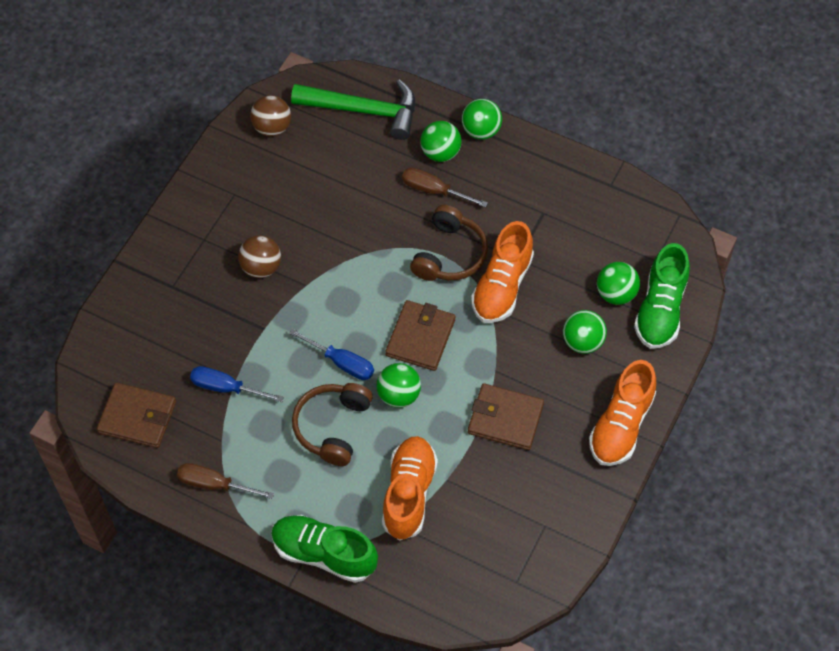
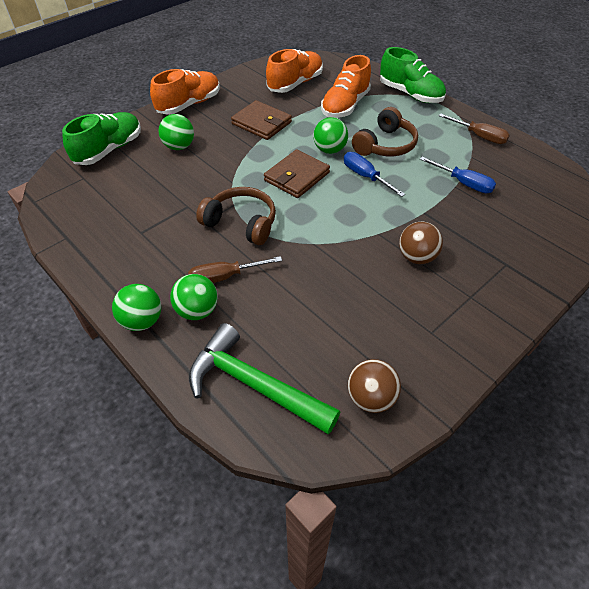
camera: 160 degrees left, 10 degrees down
(137, 417) = (539, 183): brown wallet -> none
(434, 190) = (225, 277): brown screwdriver -> brown screwdriver turned 120 degrees clockwise
(450, 254) = (241, 223): brown headphones -> brown headphones turned 75 degrees clockwise
(502, 286) = (213, 191): orange shoe -> orange shoe (295, 84)
(616, 294) = (131, 166): green ball -> none

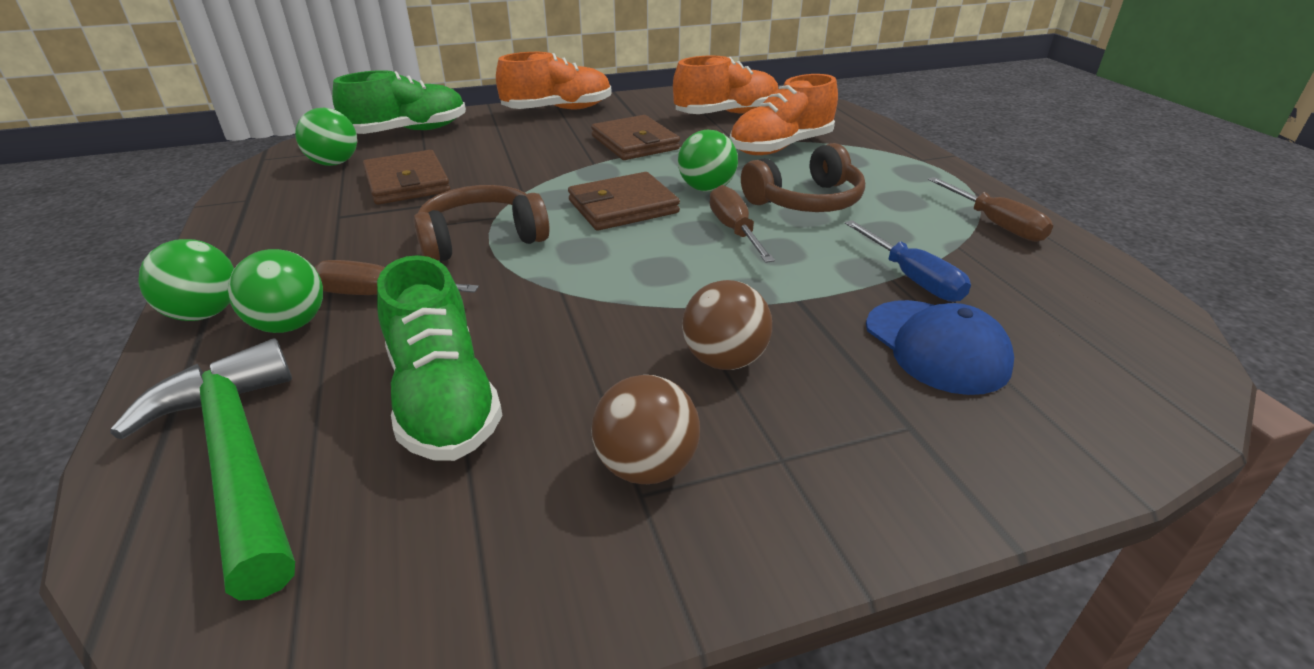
camera: 25 degrees right, 15 degrees down
(155, 194) = (407, 182): none -> brown wallet
(179, 147) = (496, 144): green ball -> green ball (334, 163)
(241, 223) = (481, 239): brown headphones -> brown headphones turned 75 degrees counterclockwise
(365, 177) = (734, 230): blue screwdriver -> brown screwdriver
(371, 398) = (400, 569): brown ball -> brown ball (646, 466)
(410, 94) = (903, 153): green shoe -> green shoe (443, 399)
(494, 220) = (936, 346): none -> blue cap

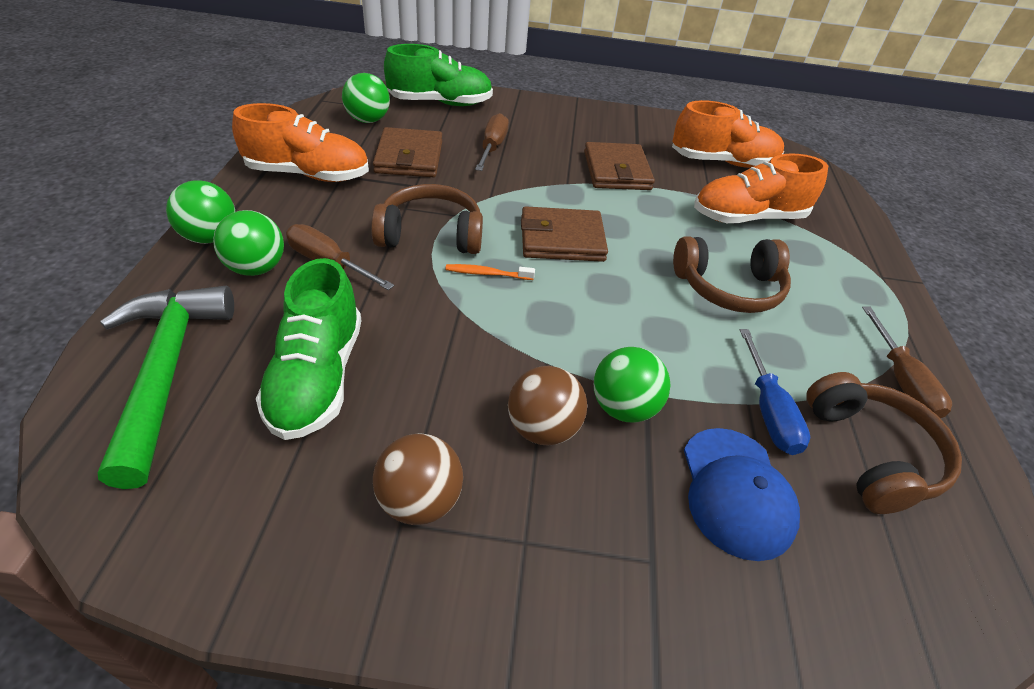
camera: 20 degrees right, 10 degrees up
(558, 110) = (574, 113): orange shoe -> orange shoe (308, 174)
(568, 254) = (487, 274): none -> orange toothbrush
(706, 188) = (646, 243): green ball -> green ball (623, 407)
(734, 230) = (641, 298): brown screwdriver -> brown screwdriver (492, 147)
(1016, 281) = (871, 453): none -> brown headphones

